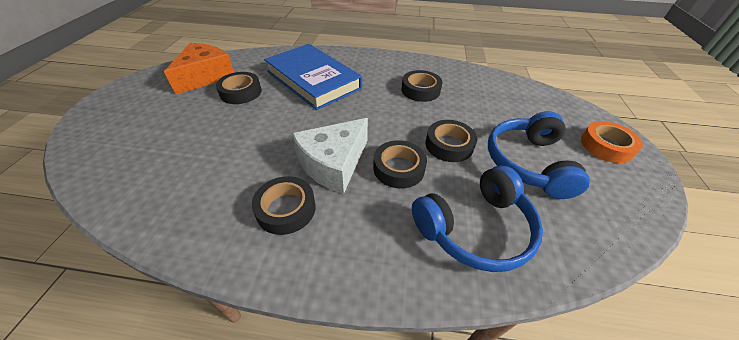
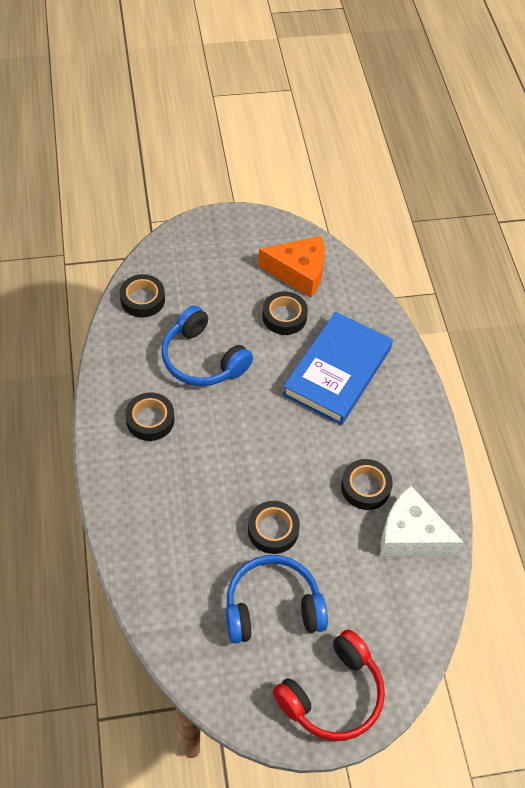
camera: 70 degrees right, 10 degrees up
(333, 164) = (210, 436): white cheese -> white cheese (411, 535)
(398, 168) = (223, 490): black tape -> black tape (142, 299)
(475, 228) = (173, 561): blue headphones -> blue headphones (202, 359)
(606, 146) = (333, 695): orange tape -> red headphones

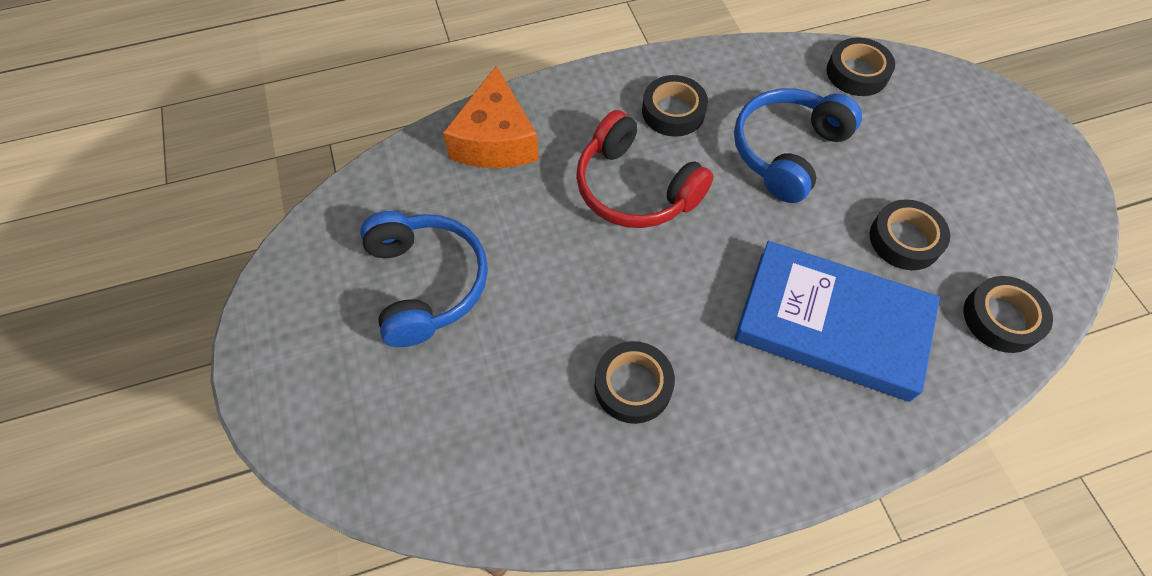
camera: 85 degrees right, 5 degrees up
(273, 530) = (539, 270): black tape -> black tape (1001, 318)
(298, 272) = (1001, 249): orange cheese -> orange cheese (495, 140)
(333, 695) = (305, 372): red headphones -> red headphones (634, 188)
(411, 535) = (563, 462): white cheese -> none

